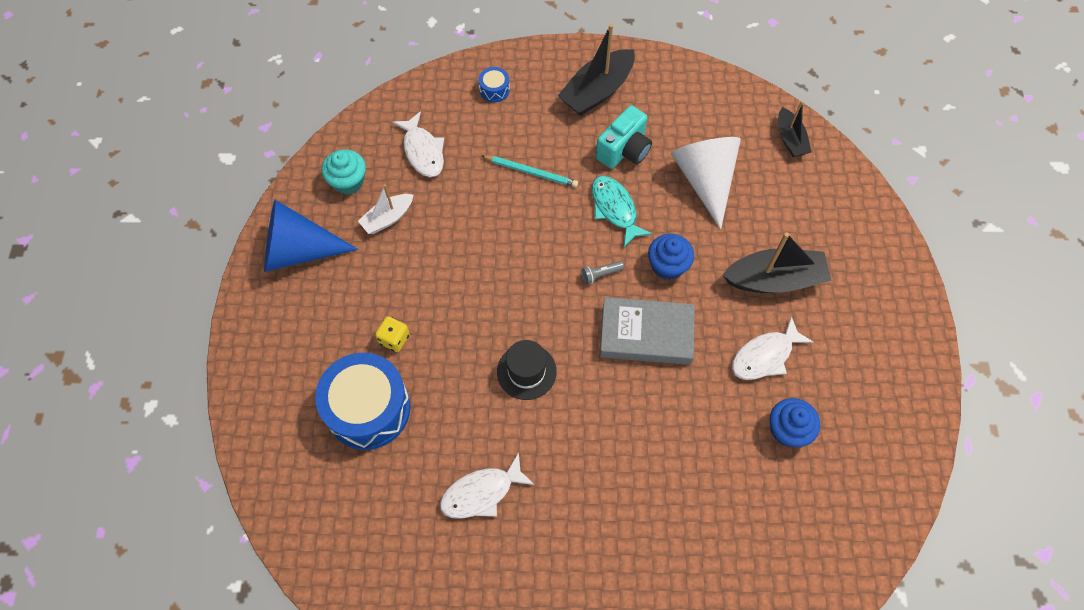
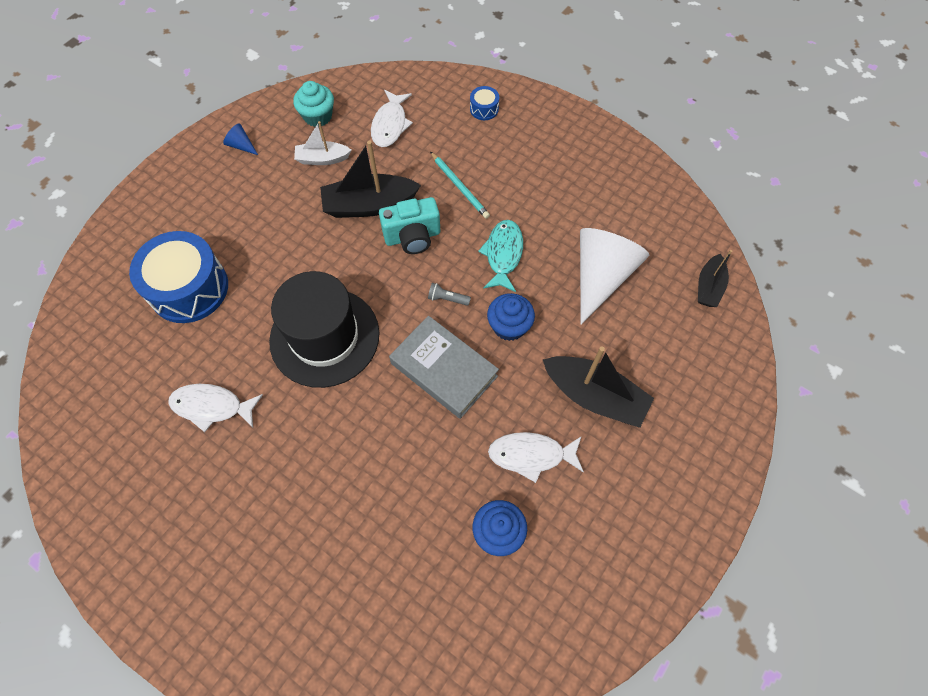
camera: 35 degrees right, 0 degrees up
(299, 251) = (241, 146): blue cone -> blue cone, size x0.41
(394, 339) = (251, 249): yellow dice -> none
(526, 371) = (324, 337): black hat -> black hat, size x1.88
(597, 91) = (567, 154): black boat -> black boat (369, 205)
(624, 150) = (550, 213): turquoise camera -> turquoise camera (412, 237)

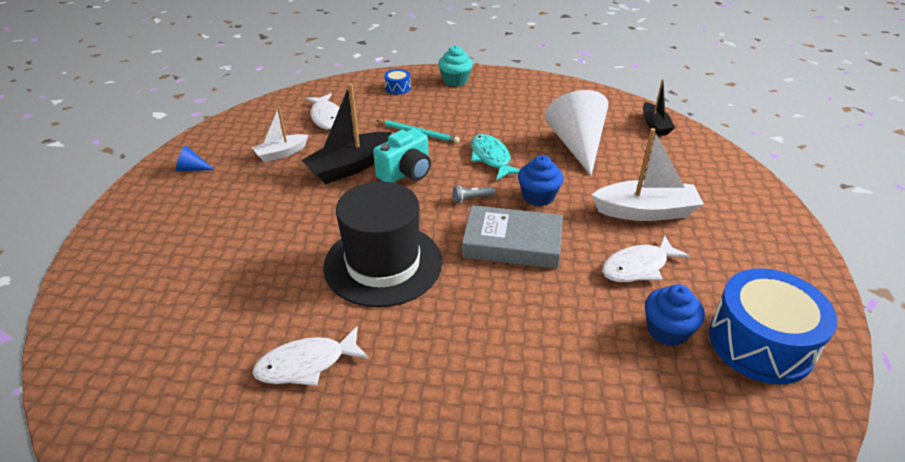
camera: 30 degrees left, 25 degrees down
(189, 288) = (209, 283): blue drum -> blue drum (760, 343)
(318, 116) = (255, 130): turquoise cupcake -> turquoise cupcake (455, 80)
(594, 396) = (645, 211): black boat -> white boat

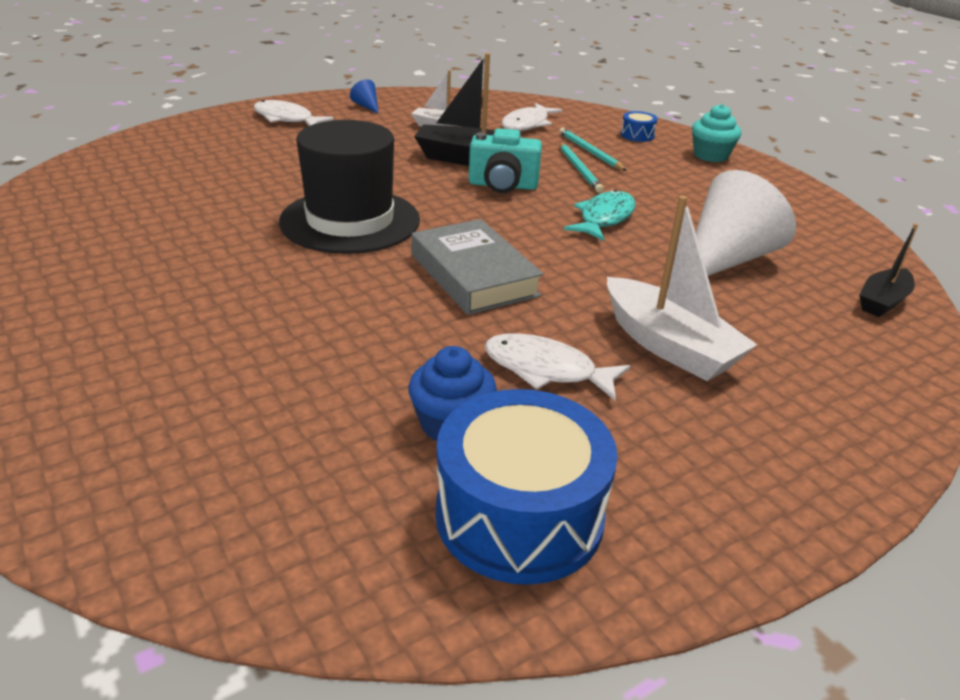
camera: 50 degrees right, 5 degrees down
(306, 364) = (183, 233): white fish -> white fish (286, 119)
(399, 116) = (590, 152): none -> turquoise pencil
(471, 199) = (514, 230): grey flashlight -> none
(538, 196) = (580, 265): blue cupcake -> none

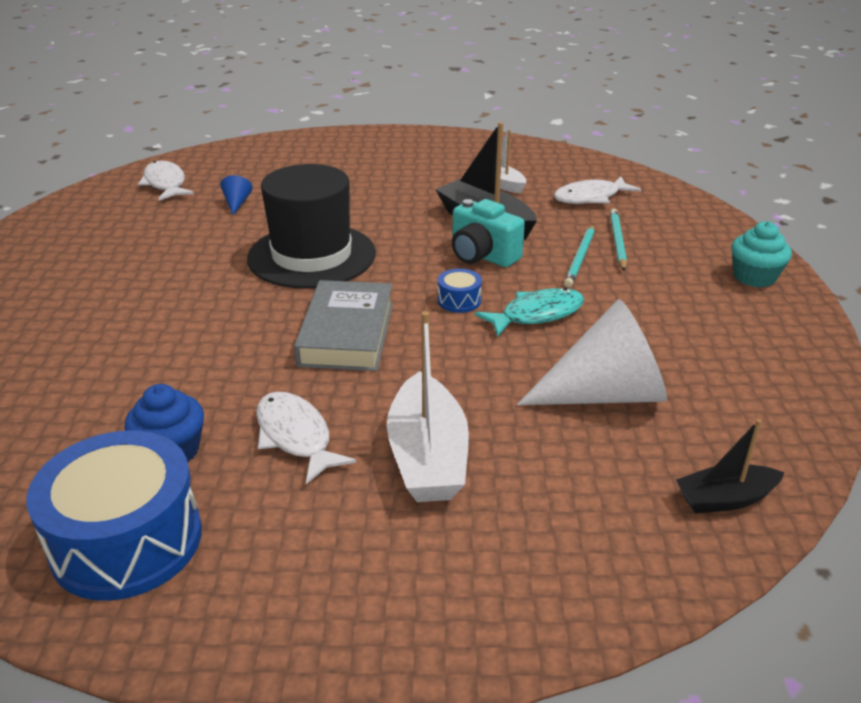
camera: 35 degrees right, 0 degrees up
(286, 119) = (376, 149): white fish -> white fish (165, 183)
(366, 106) = (459, 149): blue cone -> blue cone (236, 203)
(637, 135) = (697, 234): blue drum -> blue drum (459, 300)

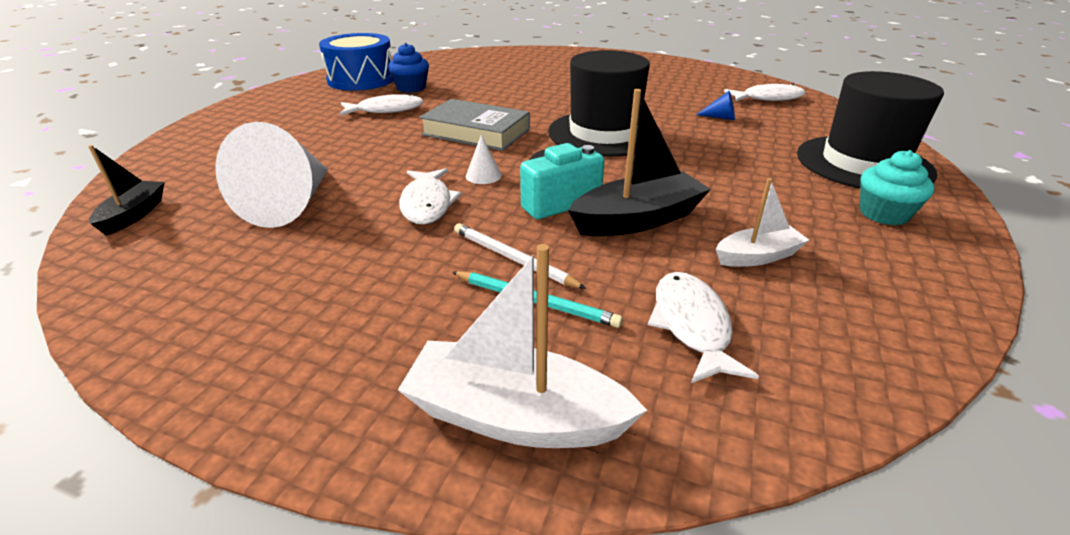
camera: 110 degrees right, 0 degrees up
(326, 152) = (863, 163): none -> black hat
(427, 456) = (322, 136): white boat -> white boat (515, 416)
(459, 300) = (483, 175): blue drum -> white cone
(537, 314) = (427, 204): turquoise fish -> white fish
(580, 257) = (513, 259): turquoise pencil -> white pencil
(754, 277) = (344, 398): turquoise cupcake -> turquoise cupcake (883, 214)

